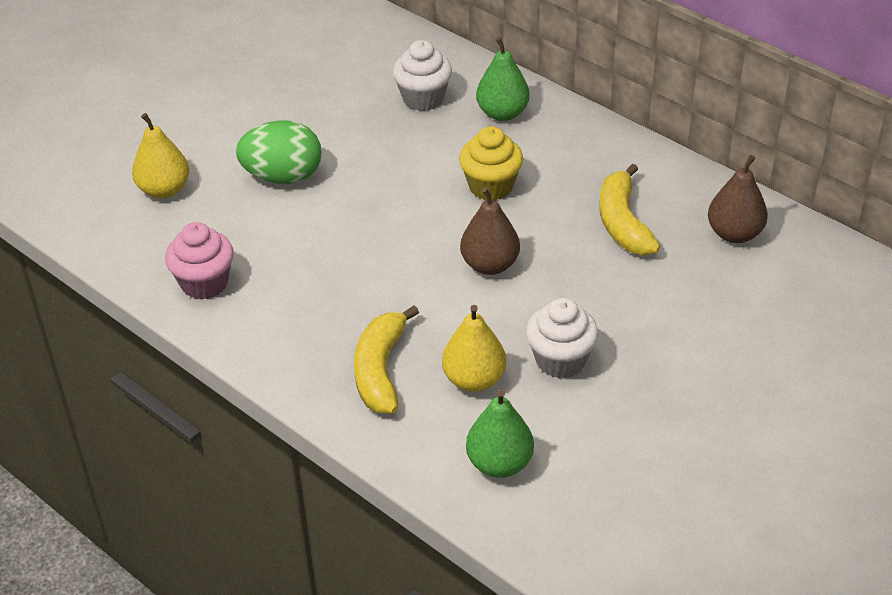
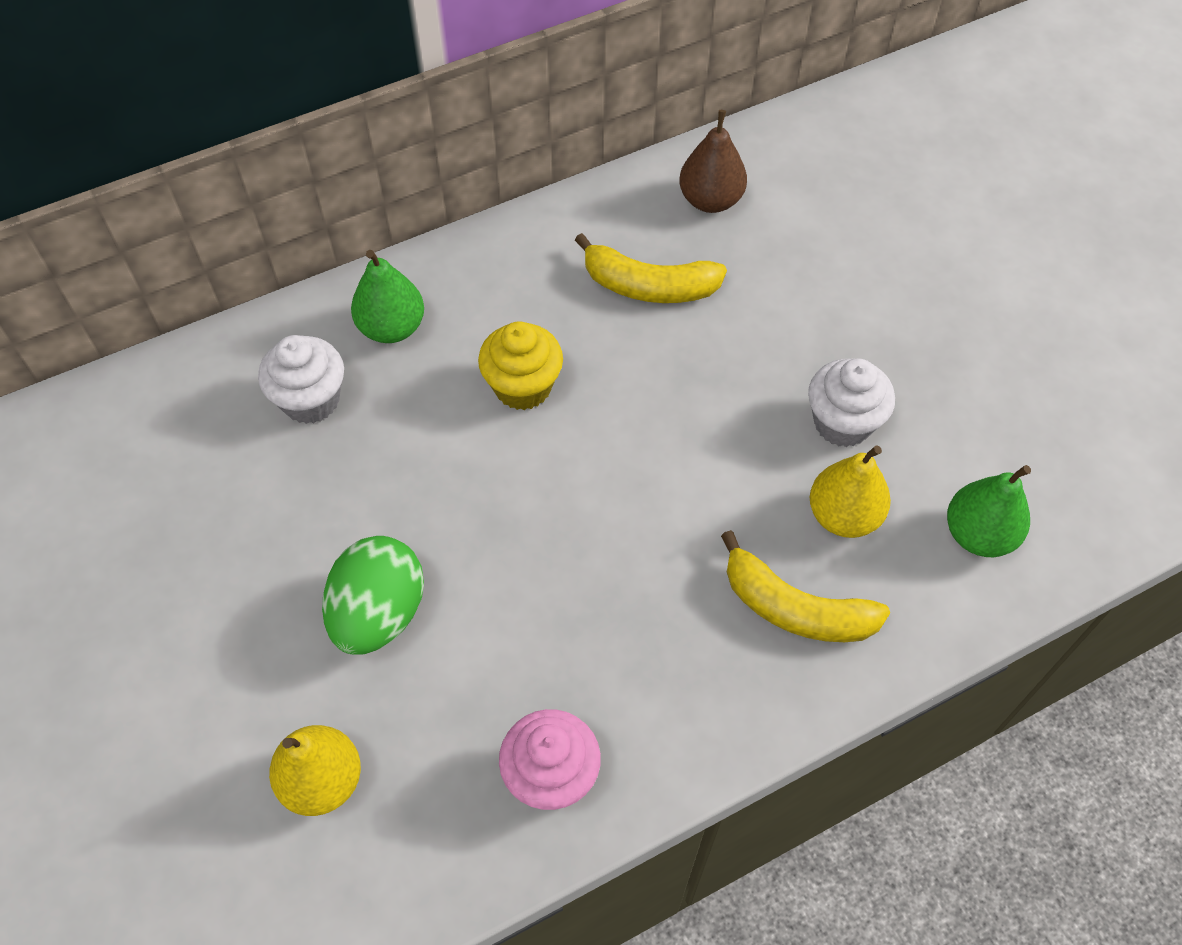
camera: 70 degrees left, 15 degrees up
(490, 265) = (661, 435): brown pear -> none

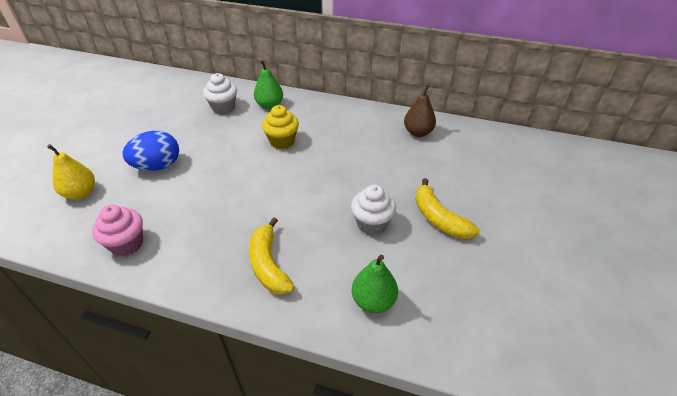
camera: 45 degrees right, 15 degrees down
(379, 613) = (158, 166): green egg -> blue egg
(649, 286) = (361, 141): yellow banana -> yellow banana (439, 218)
(843, 516) = (329, 251): yellow pear -> none

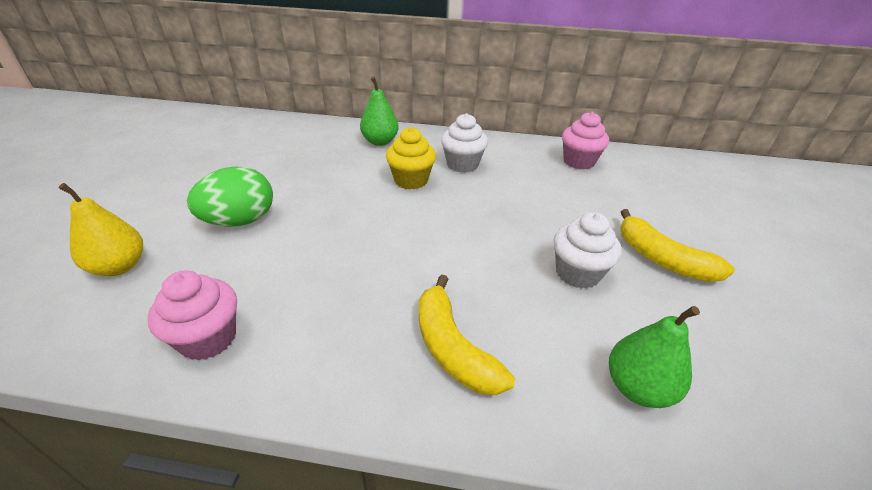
camera: 10 degrees left, 5 degrees down
(158, 166) = (240, 221): blue egg -> green egg
(223, 108) = (319, 147): white cupcake -> white cupcake (462, 164)
(418, 132) = (578, 162): brown pear -> pink cupcake

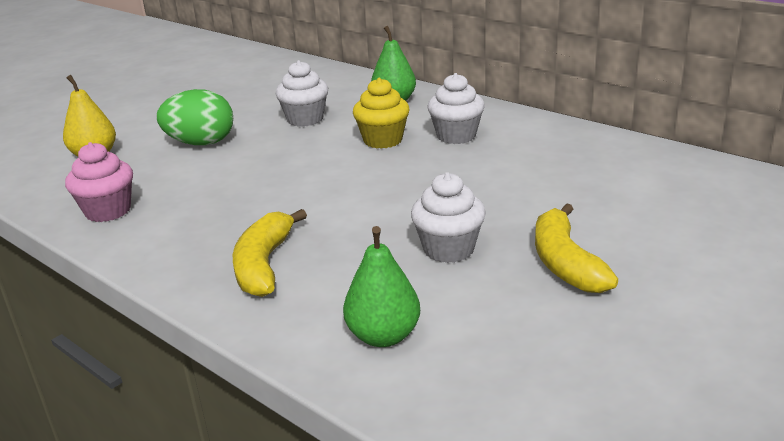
camera: 35 degrees right, 10 degrees down
(321, 173) = (305, 119): none -> white cupcake
(578, 162) = (606, 157): pink cupcake -> none

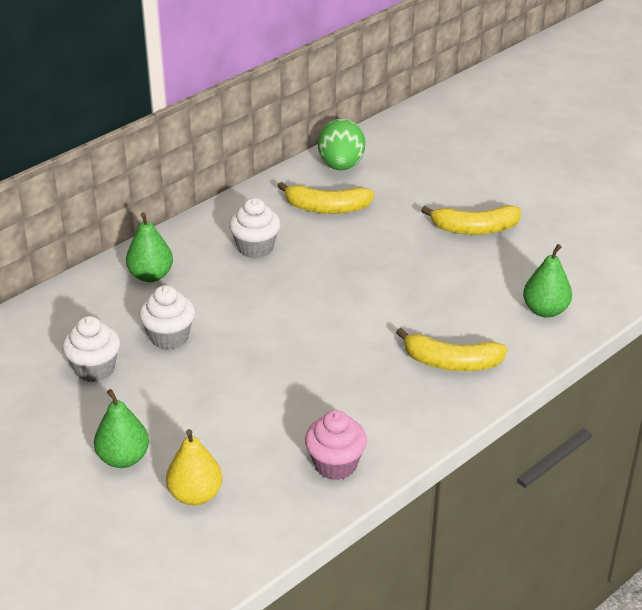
camera: 85 degrees left, 10 degrees up
(150, 125) = (123, 458): none -> green pear
(201, 143) = (199, 411): green egg -> green egg (341, 165)
(383, 140) = (246, 290): yellow cupcake -> none
(448, 249) = (447, 273): white cupcake -> white cupcake (94, 369)
(552, 162) = (327, 208): none -> yellow banana

